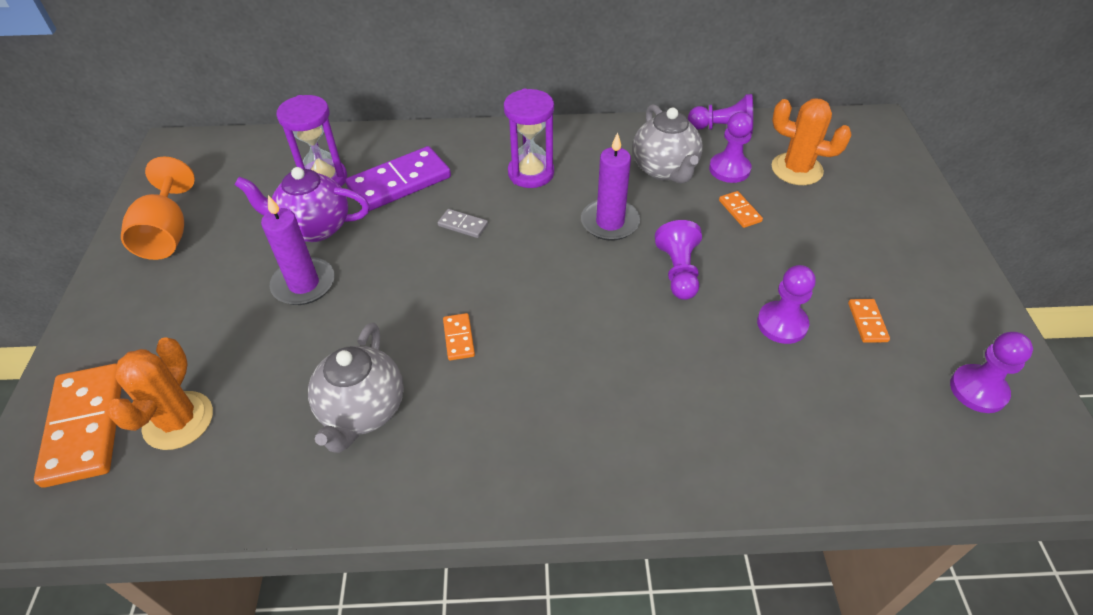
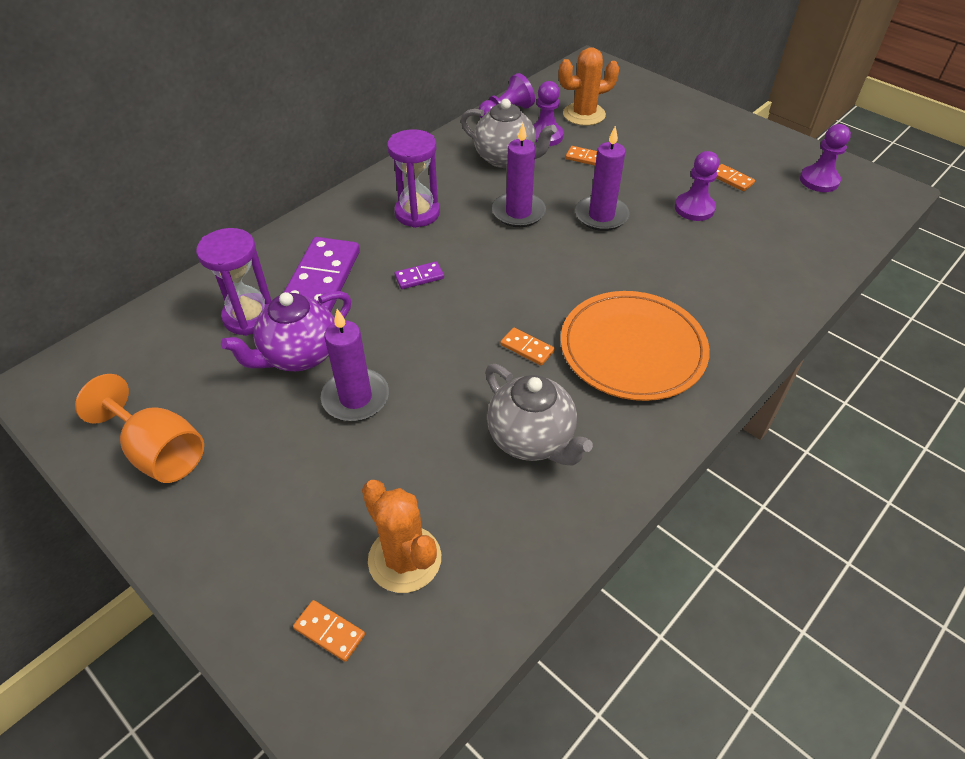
camera: 45 degrees left, 0 degrees up
(85, 426) = (329, 632): orange domino -> orange domino, size x0.46
(463, 225) = (419, 277): grey domino -> purple domino
(537, 405) = (632, 349): none -> orange plate
(678, 271) = (601, 216): purple pawn -> purple candle

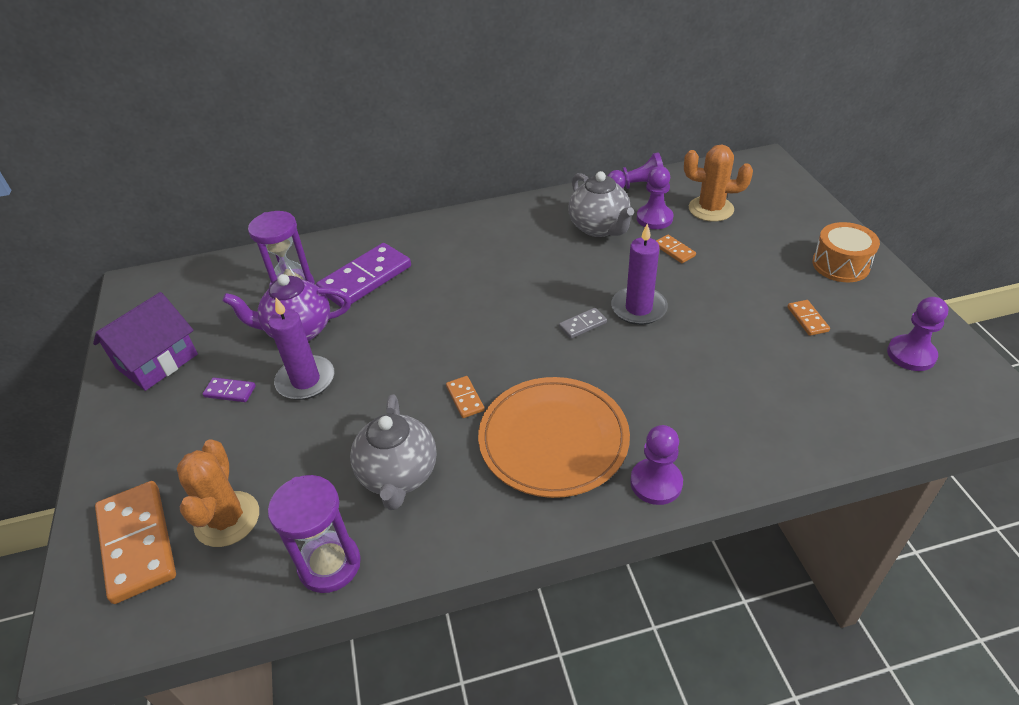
camera: 35 degrees right, 5 degrees down
(159, 452) = (157, 361): orange goblet -> purple house
(329, 632) = (137, 543): orange domino -> orange domino, size x2.18
(417, 213) = (482, 251): purple hourglass -> purple hourglass (329, 564)
(419, 277) = (436, 304): purple domino -> purple domino (230, 391)
(518, 212) = (566, 279): purple candle -> none
(568, 246) = (582, 325): none -> grey domino
(694, 208) = (739, 334): purple pawn -> purple pawn (656, 483)
(718, 129) = (840, 265): none -> orange drum

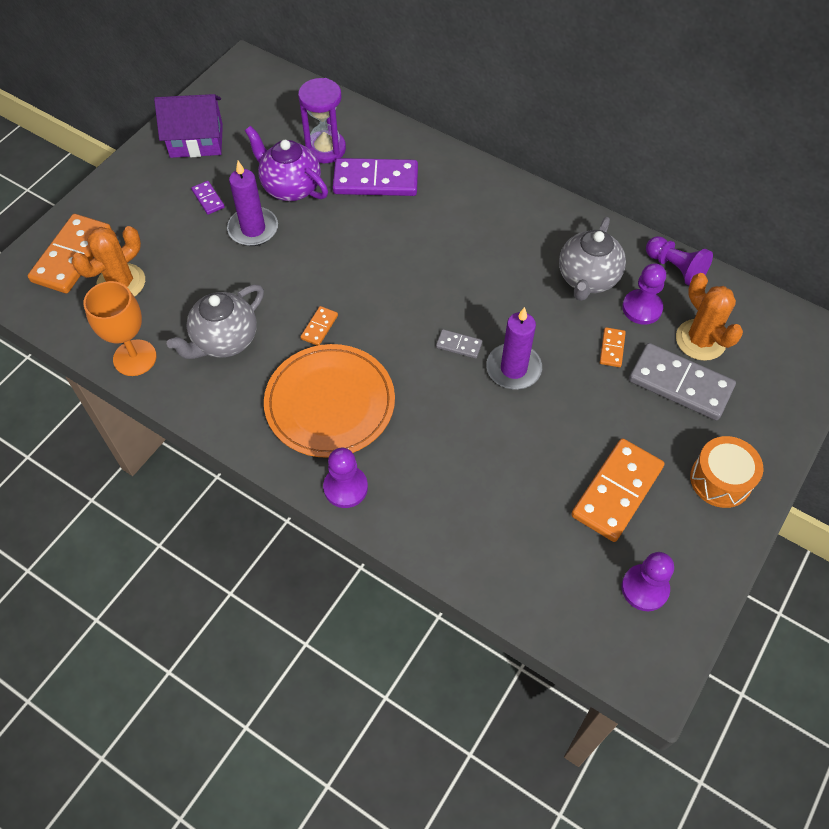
camera: 45 degrees right, 15 degrees up
(329, 564) = (135, 358): purple hourglass -> orange goblet
(739, 237) = (680, 384): none -> grey domino
(807, 319) = (616, 491): orange domino -> orange domino, size x2.18

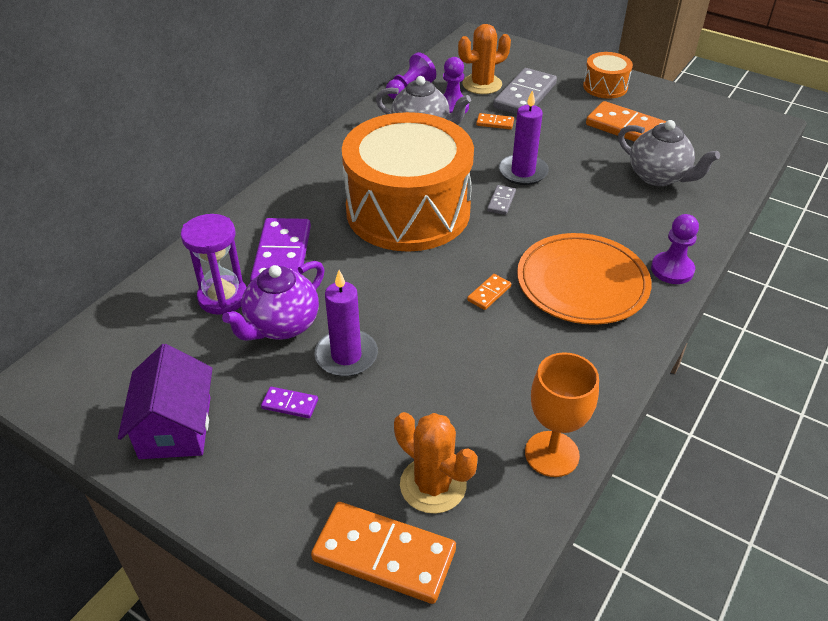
camera: 90 degrees left, 15 degrees down
(208, 199) = (290, 404): purple domino -> purple domino turned 45 degrees clockwise
(224, 341) = (516, 369): grey teapot -> grey teapot (658, 177)
(319, 327) = (489, 293): orange domino -> orange domino turned 75 degrees counterclockwise
(442, 267) = (408, 210): none -> orange drum
(645, 588) = (703, 122): purple pawn -> none

